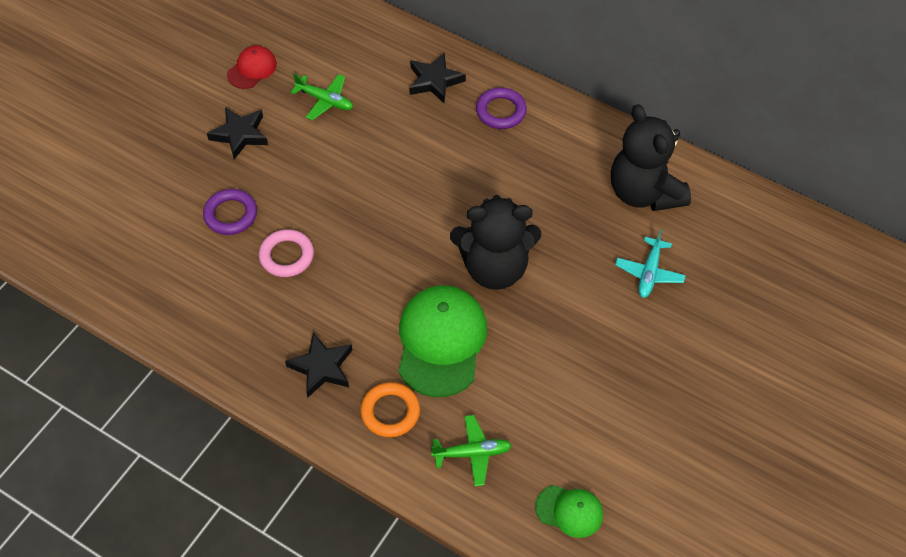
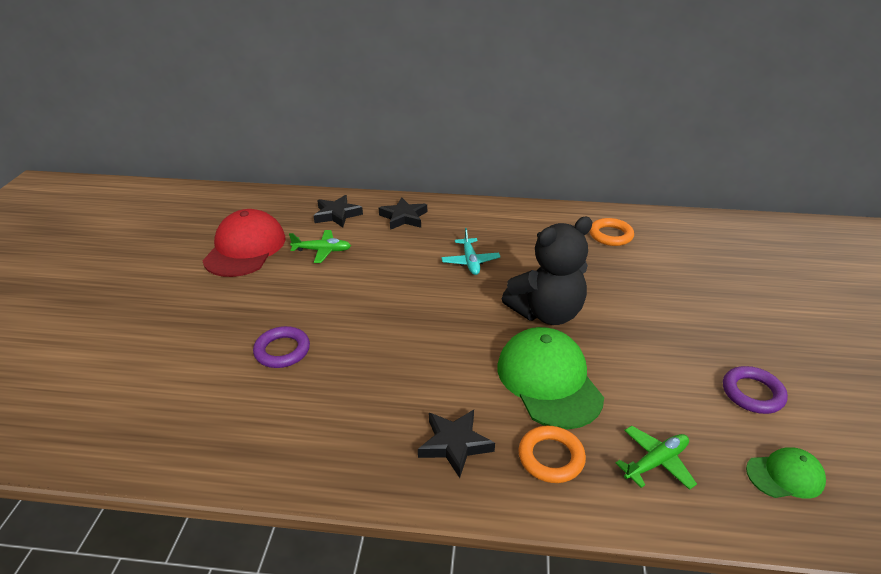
camera: 25 degrees left, 20 degrees down
(240, 135) = (258, 292): black star -> black star (337, 215)
(252, 69) = (245, 248): red cap -> red cap, size x1.93
(286, 256) = (357, 364): pink ring -> none
(501, 111) = (467, 220): purple ring -> purple ring (752, 393)
(644, 192) = (610, 235): black teddy bear -> orange ring
(649, 273) = (662, 278): turquoise plane -> turquoise plane (470, 262)

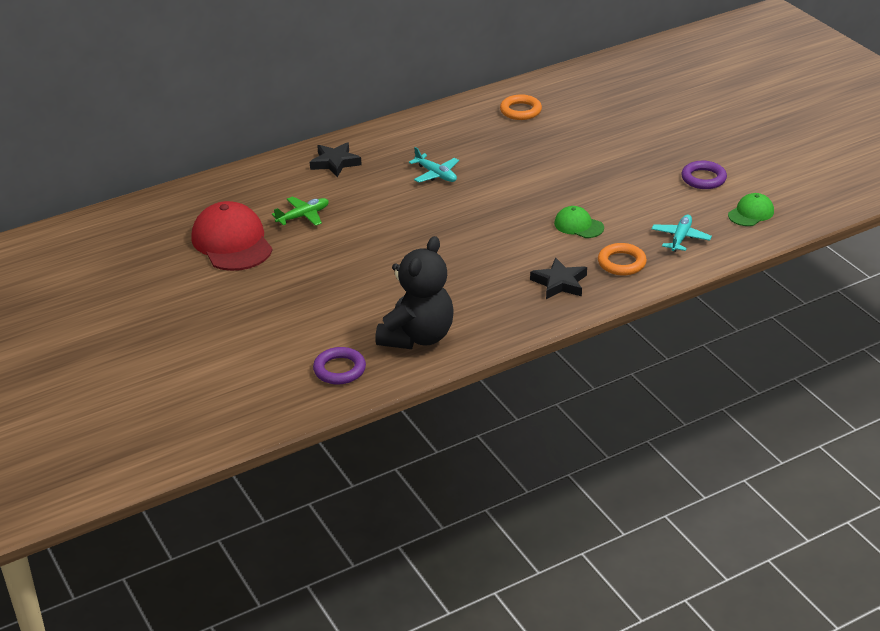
camera: 35 degrees left, 0 degrees up
(282, 350) = (376, 290): purple ring -> purple ring (339, 369)
(337, 215) = (271, 184): black star -> none
(546, 313) = (533, 186): black teddy bear -> black teddy bear (417, 337)
(548, 381) = (578, 225): green cap -> green cap, size x0.52
(656, 462) = (680, 238): green plane -> turquoise plane

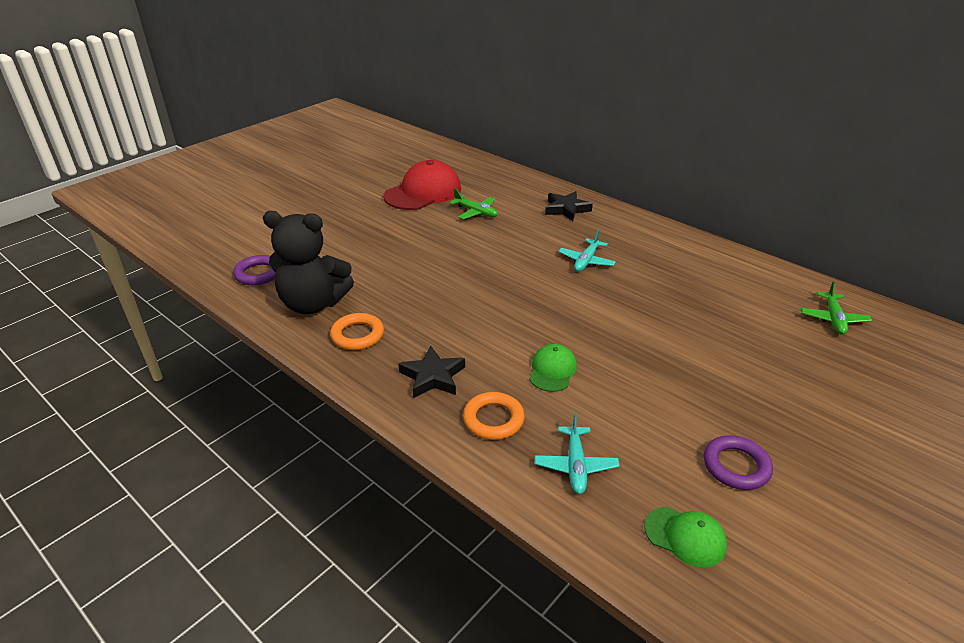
camera: 70 degrees right, 0 degrees up
(520, 111) = (750, 287): orange ring -> orange ring (357, 335)
(578, 91) = (833, 319): none -> green plane
(680, 238) = (575, 465): turquoise plane -> turquoise plane turned 90 degrees clockwise

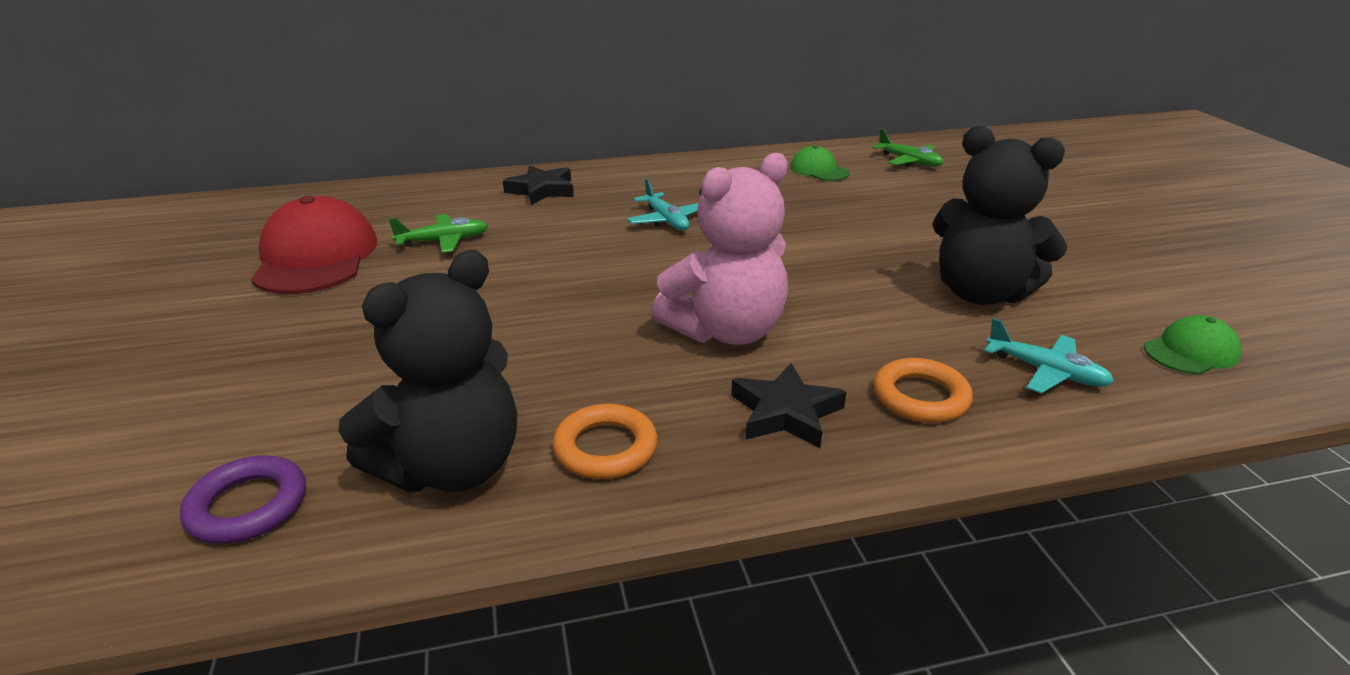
camera: 55 degrees left, 5 degrees down
(488, 330) = (726, 331): none -> pink teddy bear
(552, 370) = (856, 320): green cap -> green cap (819, 170)
(649, 412) = (980, 293): none -> black teddy bear
(736, 466) = (1094, 284): purple ring -> none

